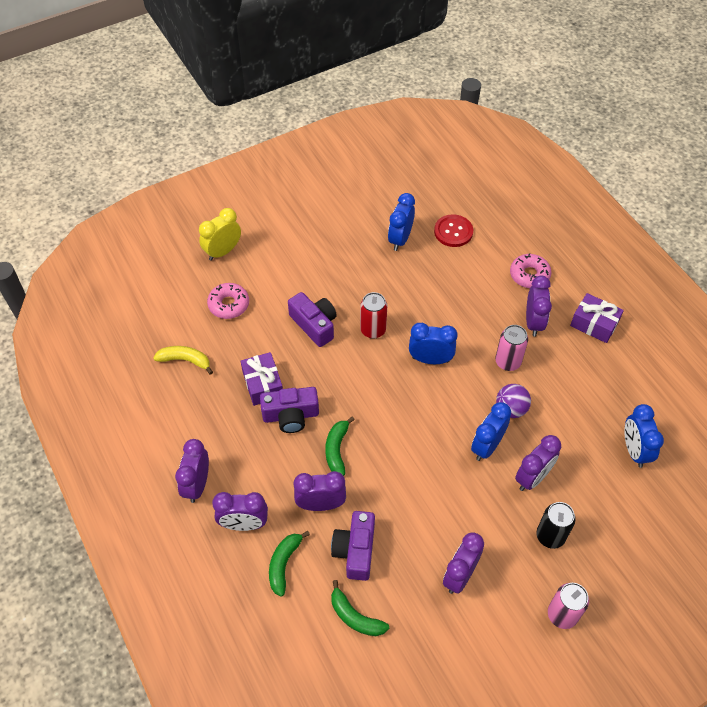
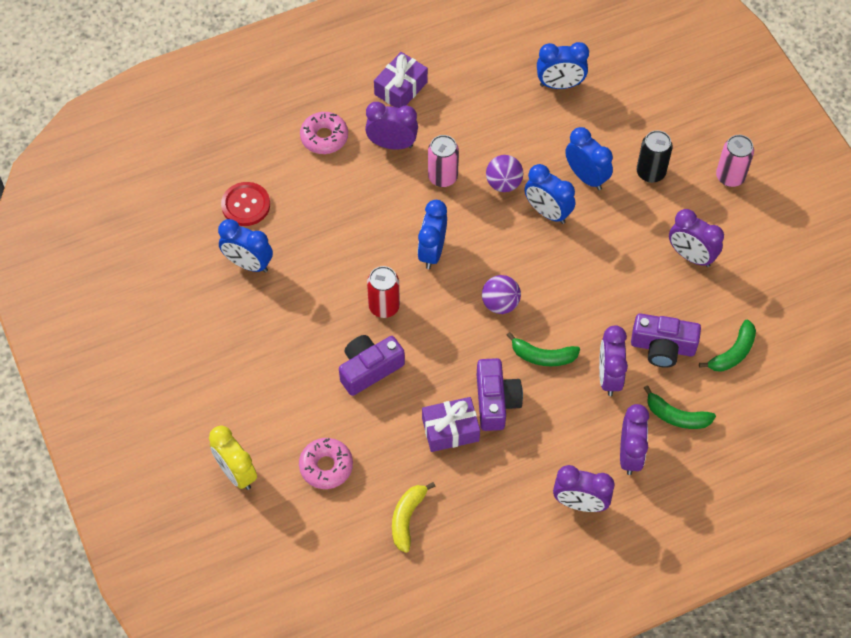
camera: 85 degrees left, 5 degrees up
(386, 413) = (500, 303): none -> purple ball
(532, 477) = (586, 177): purple clock -> blue clock

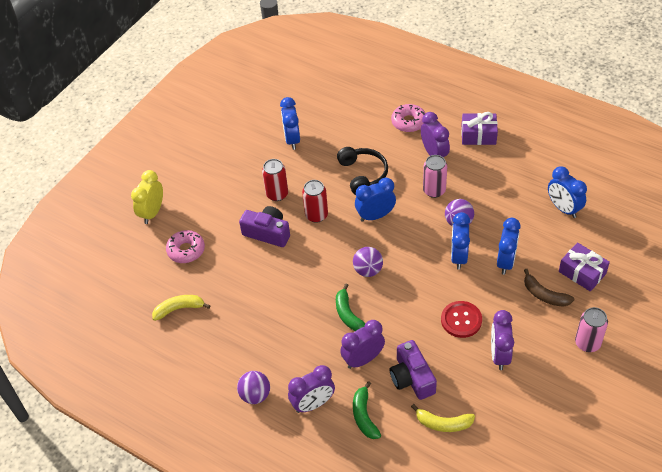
camera: 60 degrees right, 10 degrees down
(246, 205) = (330, 116): red button -> red button (461, 320)
(319, 327) = (277, 194): none -> red can
(363, 227) = (363, 174): none -> black headphones
(450, 430) = (256, 296): purple gift -> purple gift (582, 272)
(496, 401) = (295, 308): purple camera -> none
(580, 503) = (255, 395): purple clock -> purple ball
(650, 172) = (544, 295): black can -> brown banana
(733, 353) = (443, 423): green banana -> yellow banana

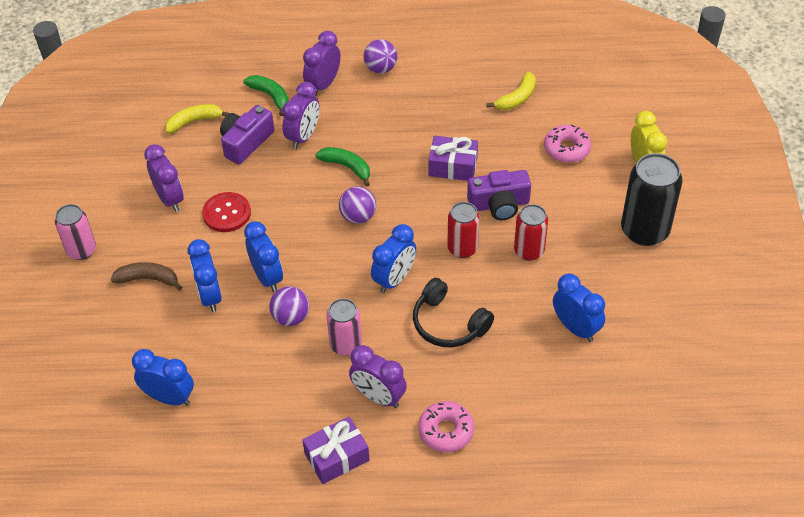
camera: 145 degrees right, 0 degrees up
(197, 173) = (644, 231): none -> black can
(412, 378) = (246, 142): purple camera -> purple camera turned 90 degrees counterclockwise
(582, 272) = (114, 324): purple gift -> purple gift (453, 166)

